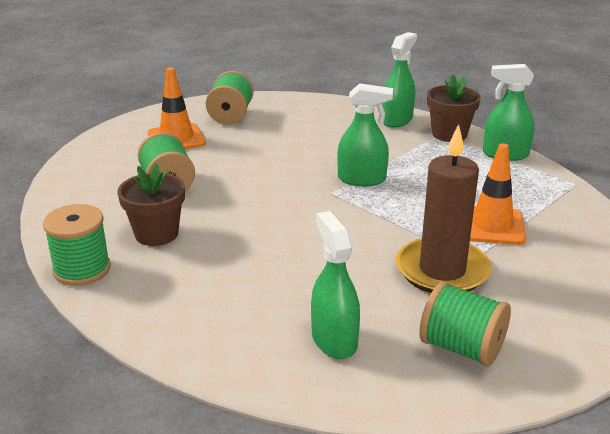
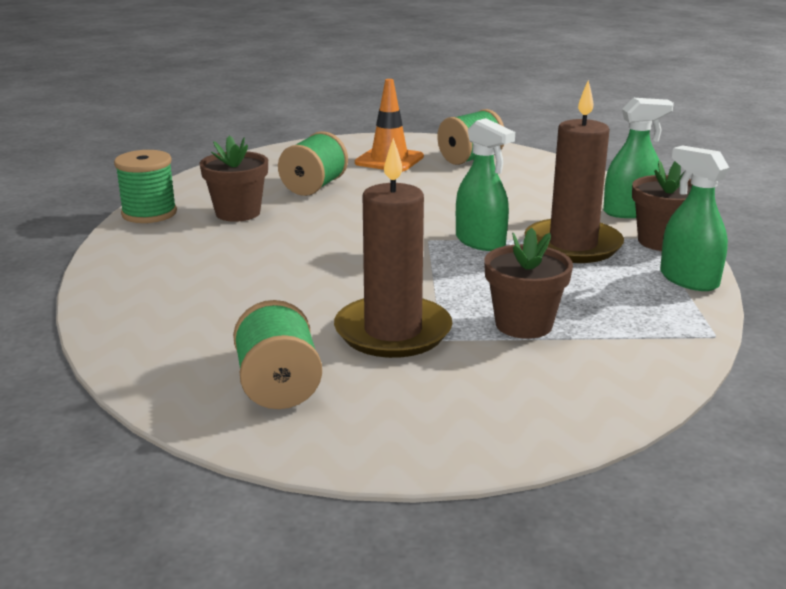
camera: 45 degrees right, 5 degrees down
(334, 340) = (202, 329): green spray bottle -> none
(413, 158) = (572, 245): none -> brown candle
(491, 226) = (523, 324): orange traffic cone -> brown flower pot

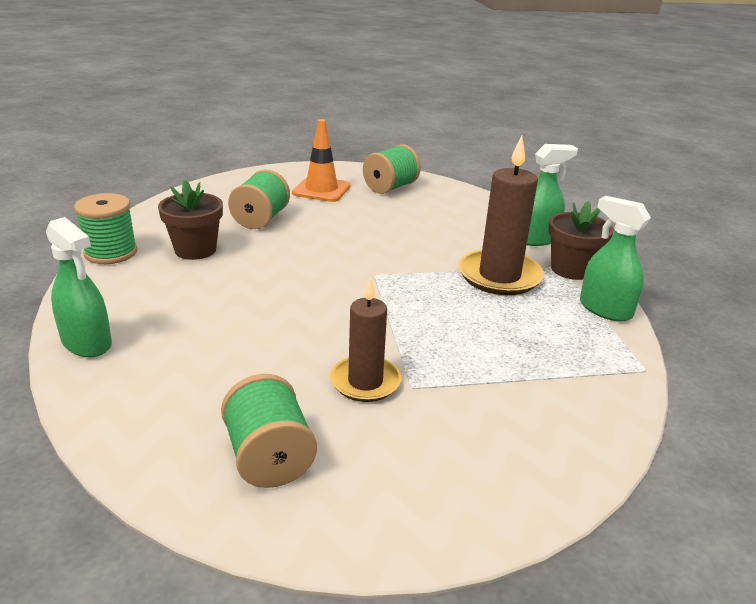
camera: 10 degrees left, 5 degrees up
(393, 332) = (365, 382): brown candle -> brown candle, size x0.65
(480, 241) = (420, 275): green spray bottle -> green spray bottle (87, 343)
(523, 324) = (480, 367): brown flower pot -> none

